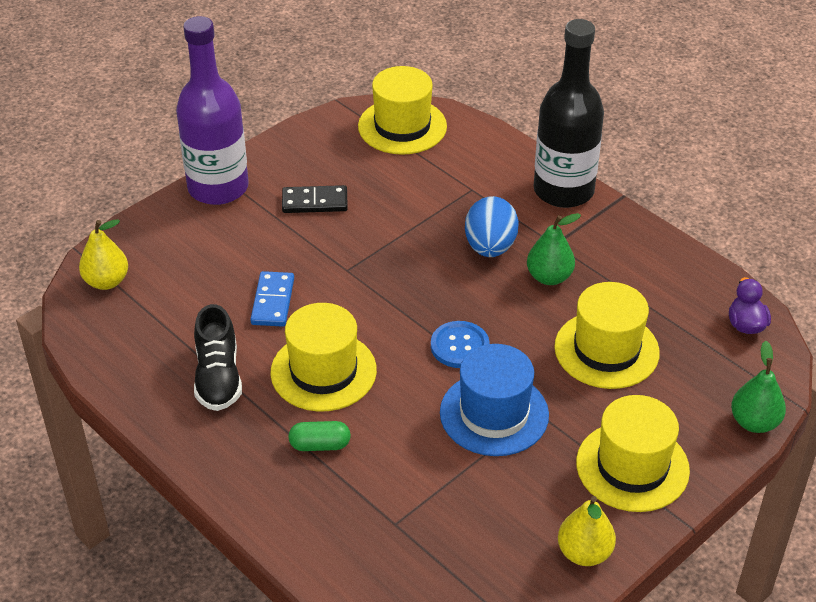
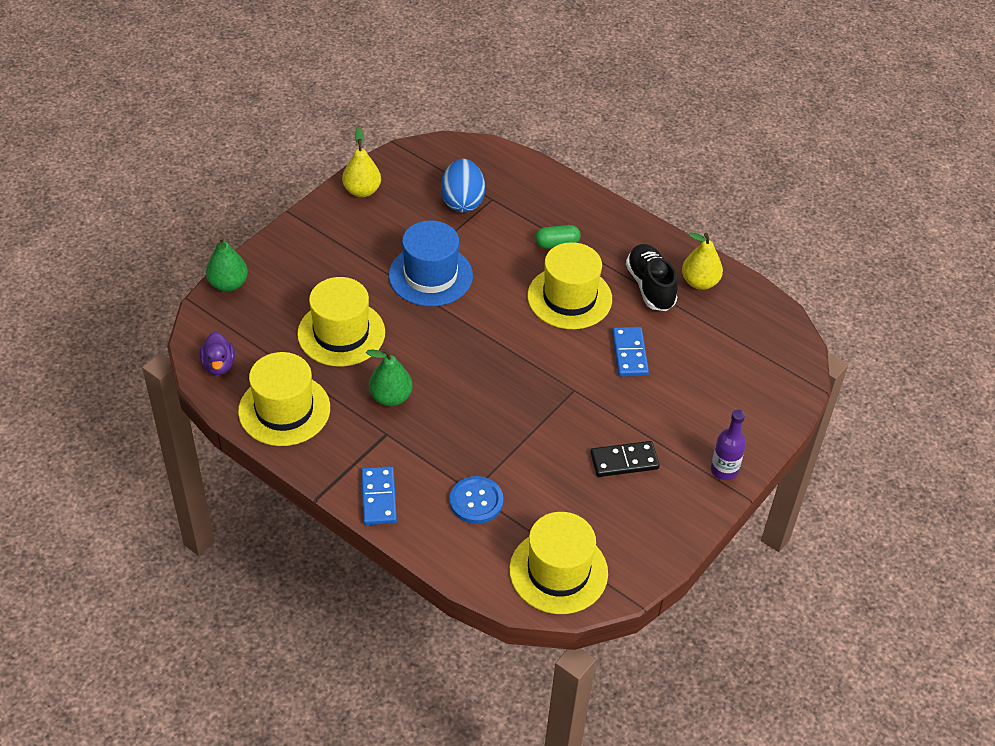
camera: 170 degrees right, 5 degrees up
(106, 281) = (779, 361): yellow pear -> yellow pear (699, 282)
(218, 188) = (724, 470): purple bottle -> purple bottle, size x0.46
(459, 346) = (463, 327): blue button -> blue button (476, 501)
(490, 247) = (447, 424): blue egg -> blue egg (462, 201)
(563, 191) = (378, 497): black bottle -> blue domino
(632, 466) = (326, 246): yellow hat -> yellow hat (284, 410)

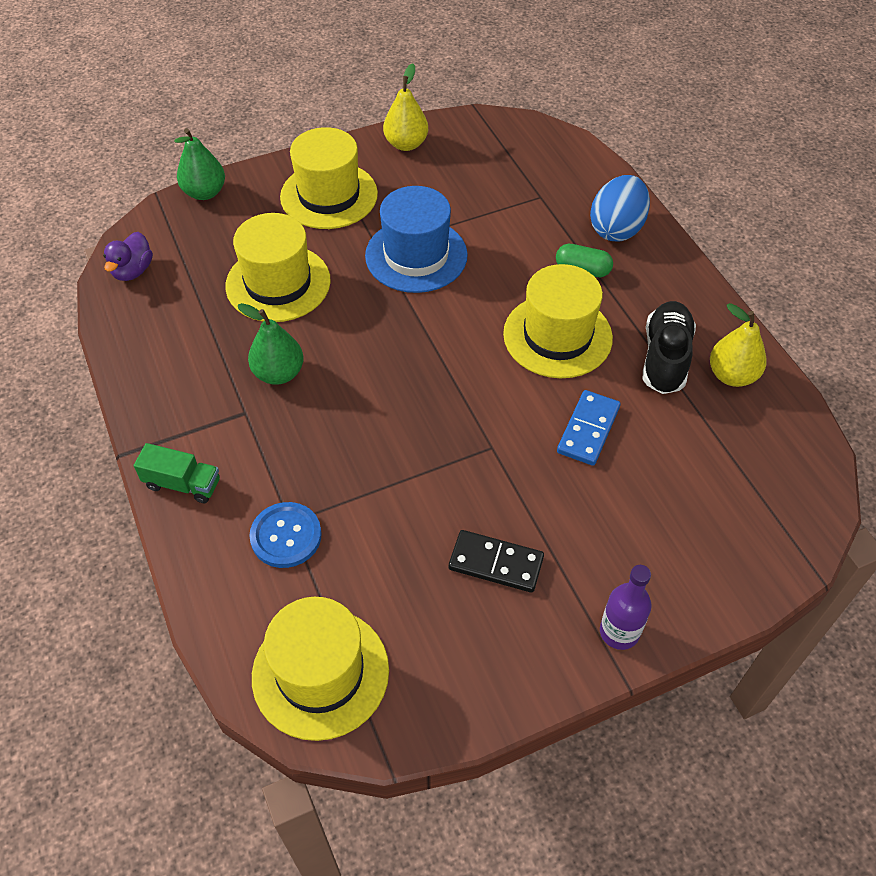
camera: 30 degrees right, 5 degrees up
(284, 410) = (160, 343): yellow hat -> yellow hat (329, 195)
(378, 497) = (183, 484): blue domino -> green truck
(462, 201) = (505, 189): blue egg -> blue egg (616, 228)

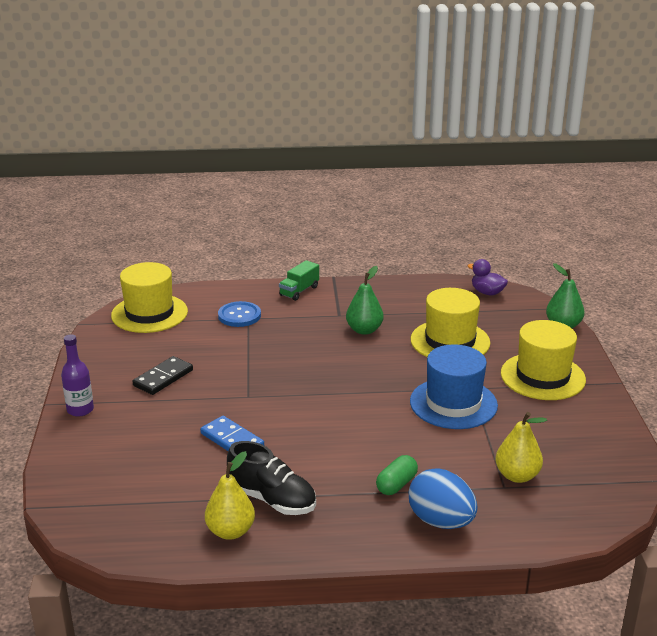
camera: 110 degrees right, 25 degrees down
(406, 144) = (604, 427): yellow pear -> yellow pear (517, 476)
(557, 336) = (329, 450): yellow hat -> none

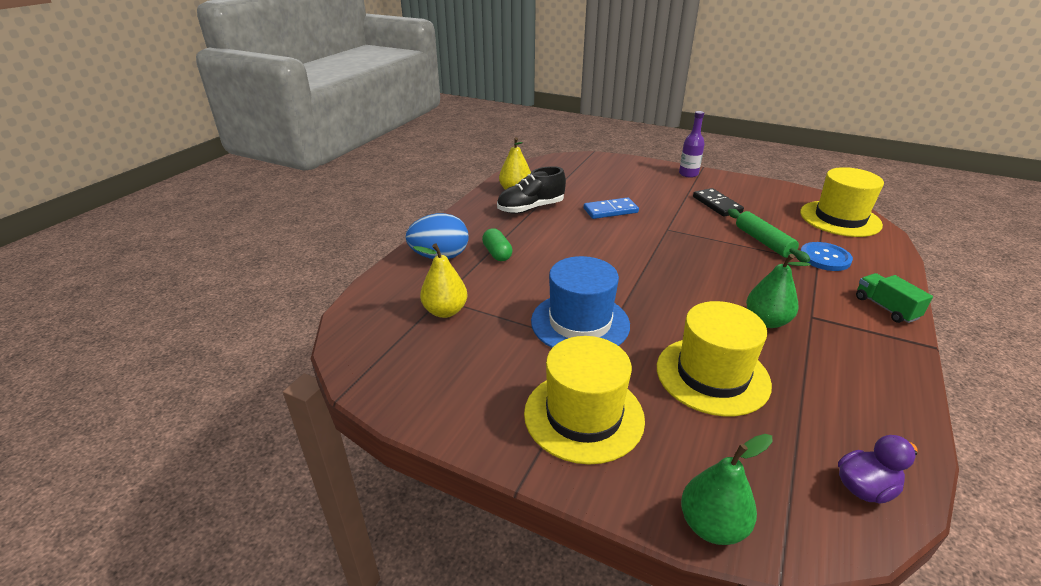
camera: 120 degrees right, 5 degrees up
(232, 344) = (763, 242): none -> green rolling pin

